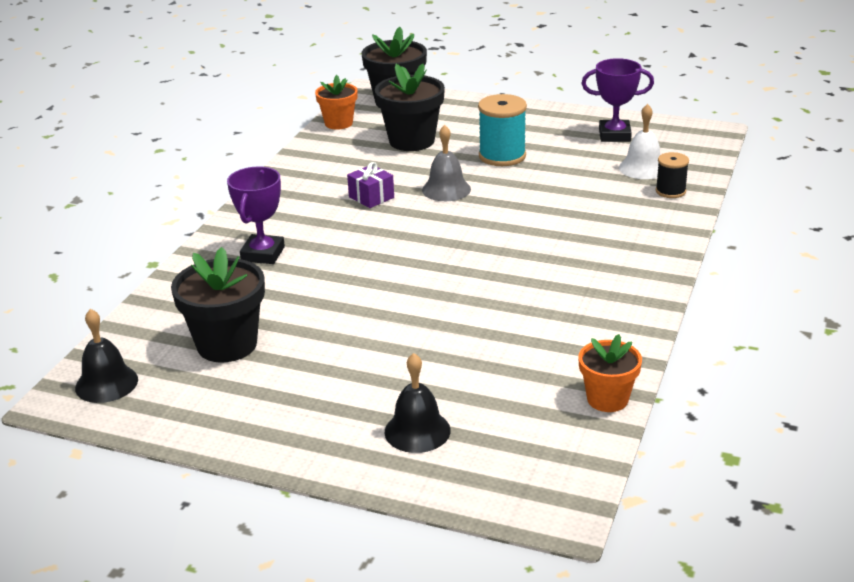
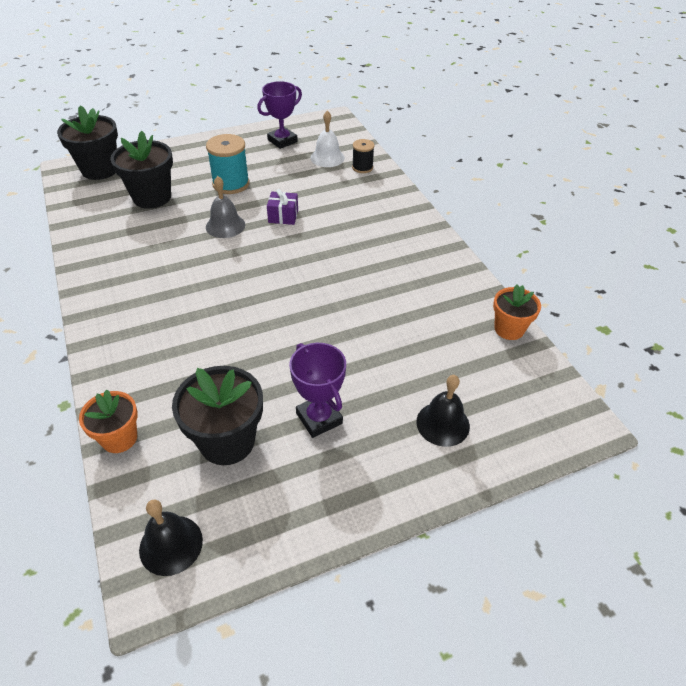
camera: 45 degrees left, 15 degrees up
(263, 254) = (154, 345): purple trophy -> purple trophy (319, 418)
(338, 123) = (75, 205): orange flower pot -> orange flower pot (119, 438)
(371, 197) = (179, 256): purple gift -> purple gift (283, 216)

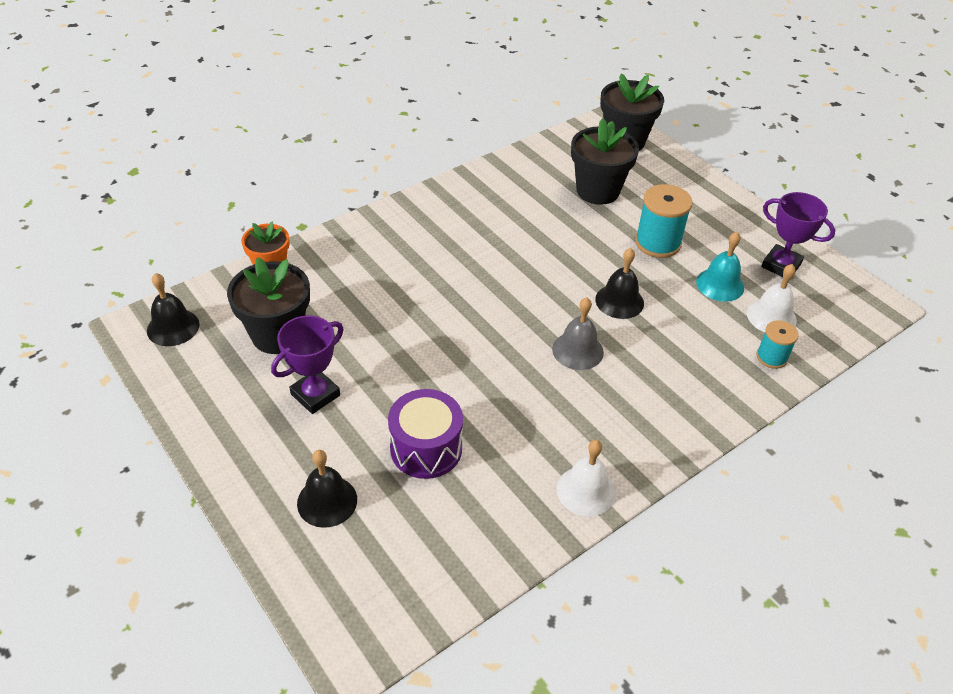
camera: 75 degrees right, 0 degrees up
(225, 225) = (577, 258): grey bell -> grey bell (577, 350)
(283, 216) = (619, 301): purple gift -> black bell
(288, 169) = (720, 284): none -> turquoise bell
(362, 167) = (771, 357): black spool -> turquoise spool
(400, 350) = (426, 448): none -> purple drum
(455, 273) = (585, 491): none -> white bell
(509, 329) = (497, 560): orange flower pot -> none

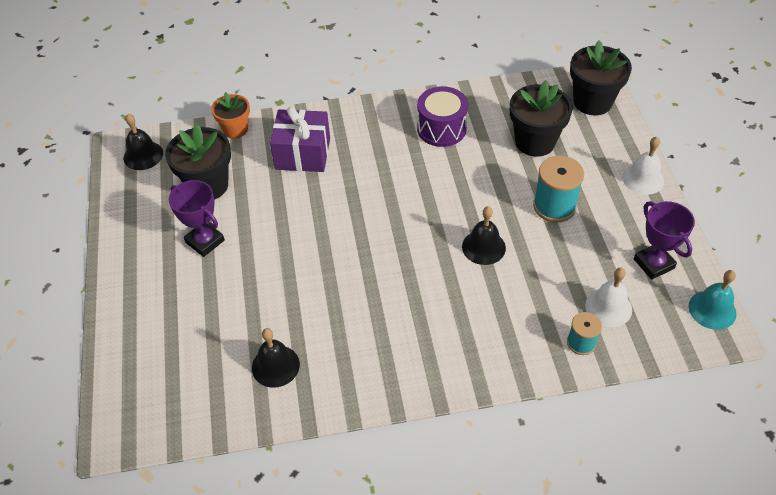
camera: 30 degrees right, 5 degrees up
(315, 395) = (205, 241): purple trophy -> purple trophy turned 60 degrees clockwise
(327, 501) = (164, 324): black bell -> black bell (275, 366)
(367, 269) = (303, 153): none -> purple gift
(426, 448) = (254, 312): purple drum -> purple drum (441, 129)
(577, 350) = (420, 277): grey bell -> none
(585, 491) = (347, 392): white bell -> white bell (643, 179)
(720, 284) = (583, 262): turquoise bell -> turquoise bell (712, 310)

